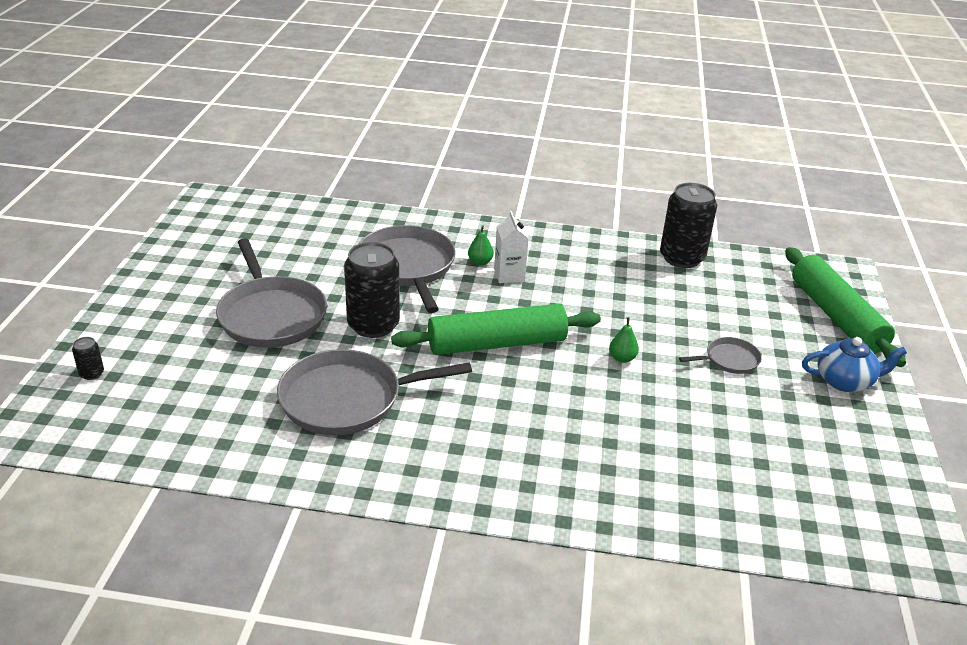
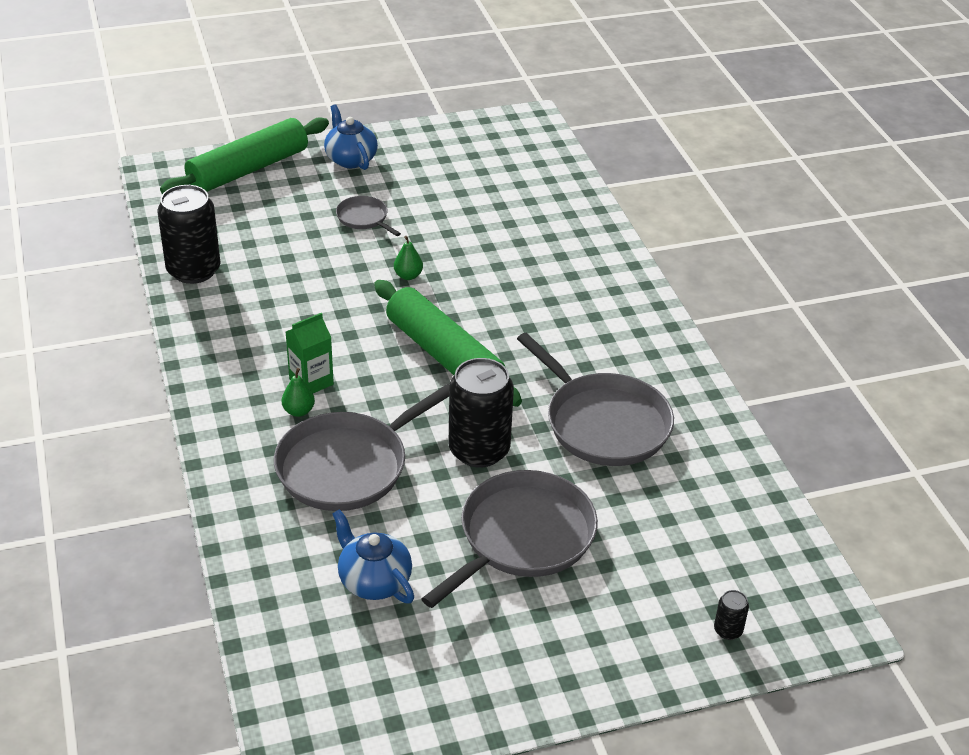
camera: 115 degrees left, 5 degrees up
(297, 249) = (373, 581): none -> blue teapot
(509, 275) = (311, 381): white carton -> green carton

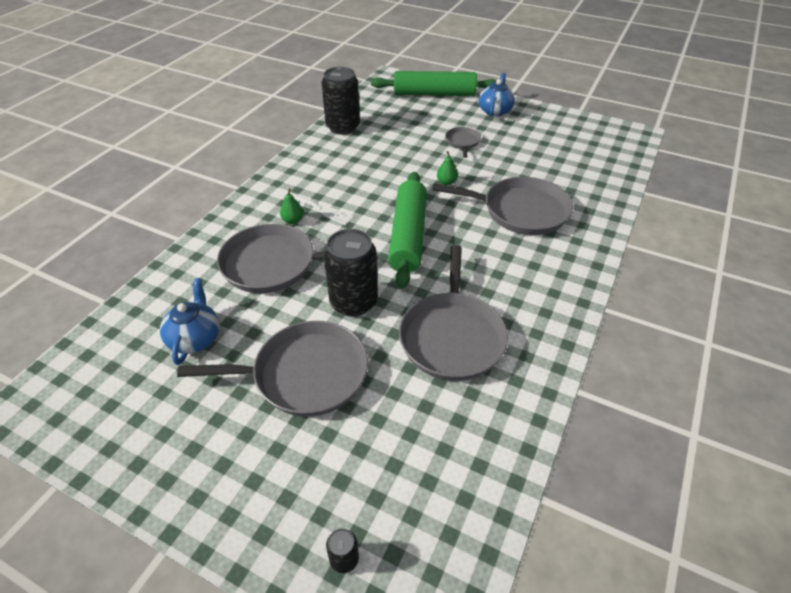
camera: 45 degrees right, 5 degrees up
(311, 381) = (320, 209): green carton -> white fork
(519, 267) = (520, 211): none -> grey pan

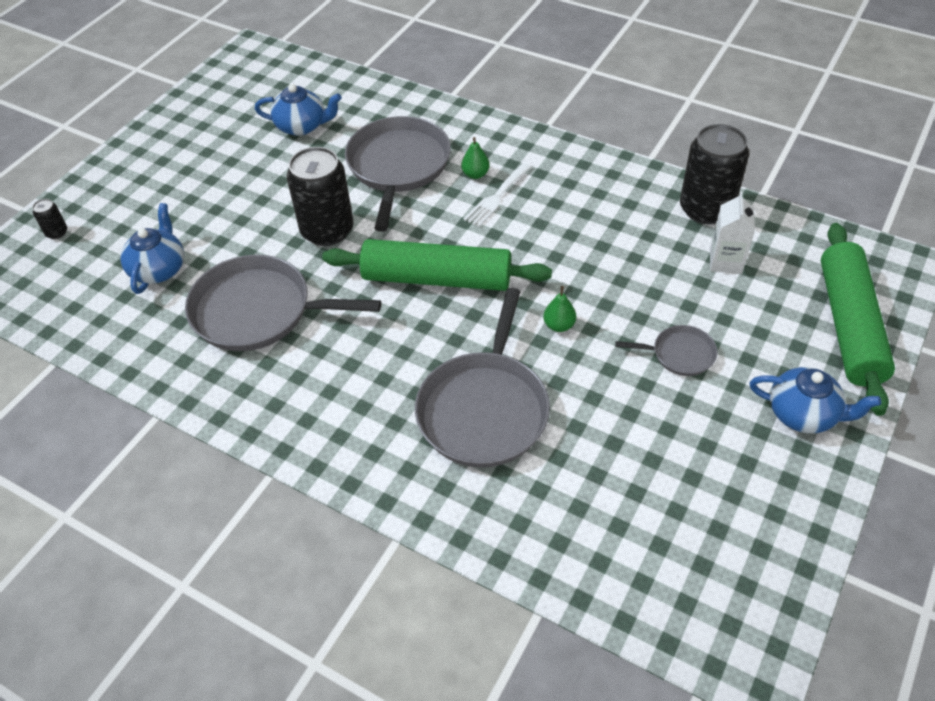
camera: 95 degrees right, 5 degrees up
(304, 374) = (239, 200): grey pan -> none
(388, 124) = (725, 261): none -> white carton
(404, 426) = (159, 269): none -> blue teapot

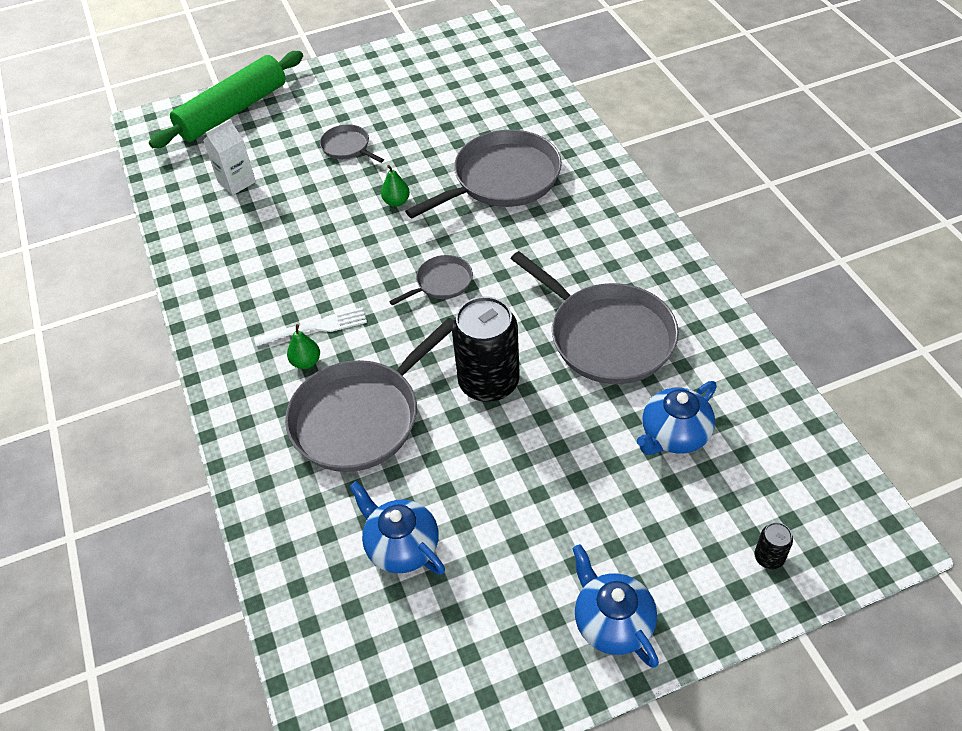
camera: 140 degrees left, 0 degrees up
(437, 278) = (441, 283): green rolling pin -> grey pan
(705, 209) = (190, 223): black can -> none
(803, 414) = (328, 88): blue teapot -> blue teapot (612, 622)

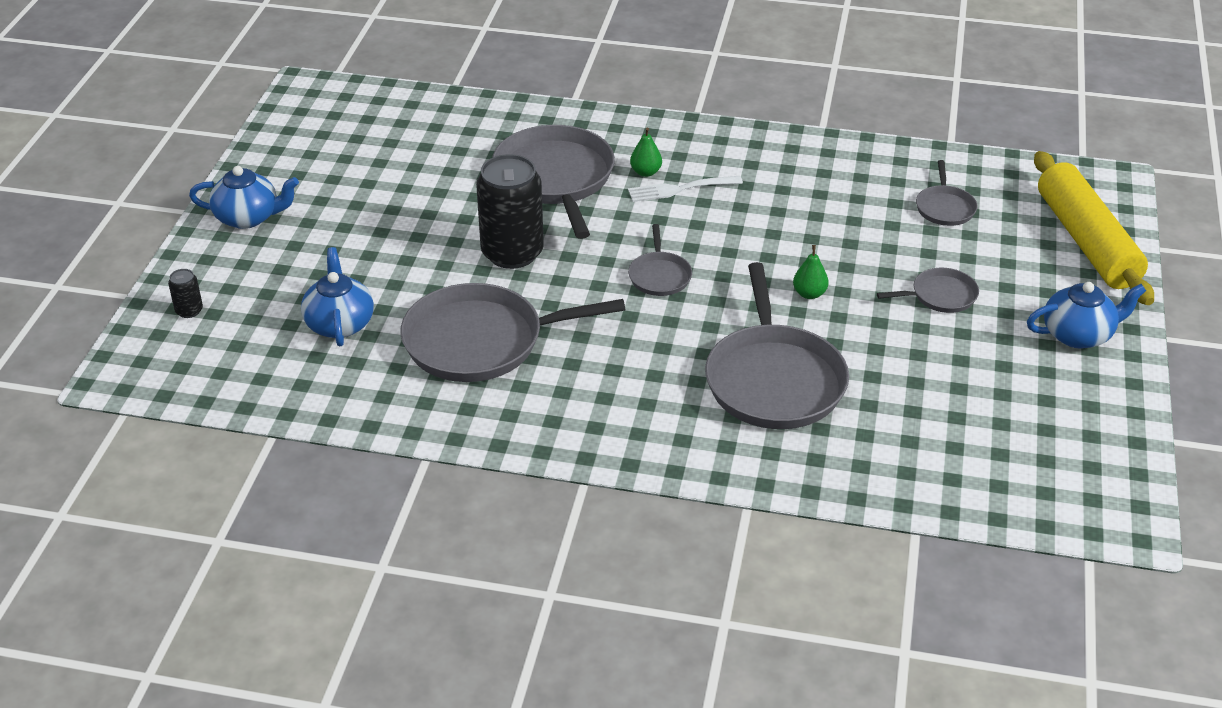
camera: 120 degrees right, 10 degrees down
(233, 111) = (1086, 241): green rolling pin -> yellow rolling pin
(237, 182) = (945, 207): white carton -> grey pan
(315, 328) = (681, 189): white fork -> white fork turned 60 degrees clockwise
(401, 546) = (419, 156): blue teapot -> blue teapot (1078, 335)

